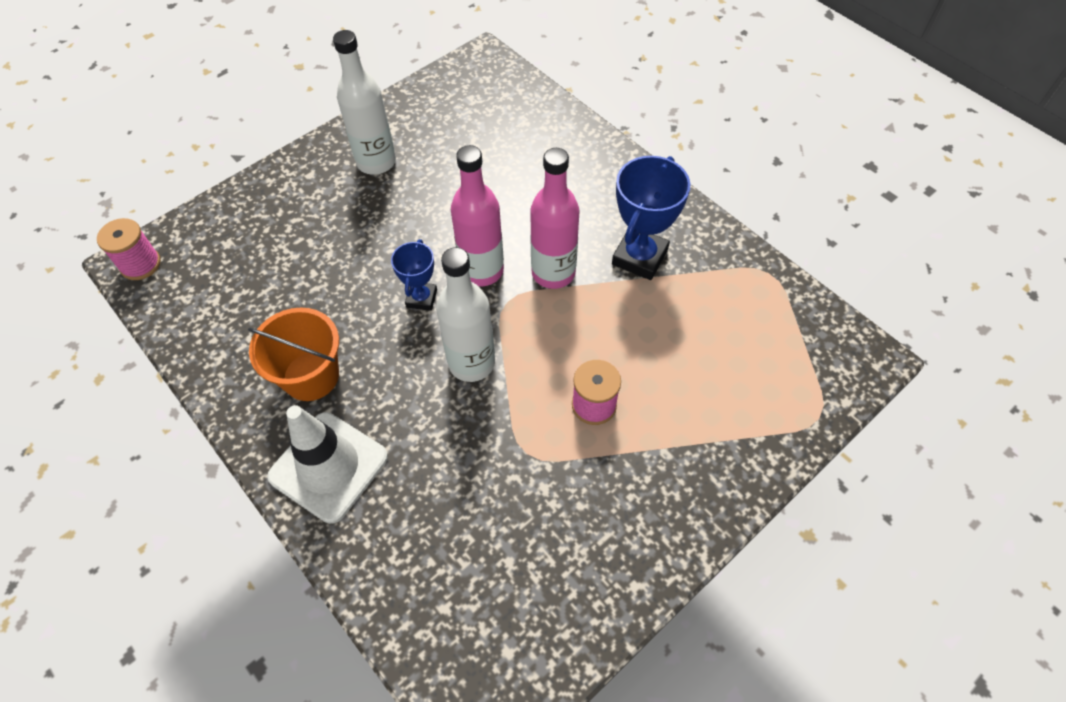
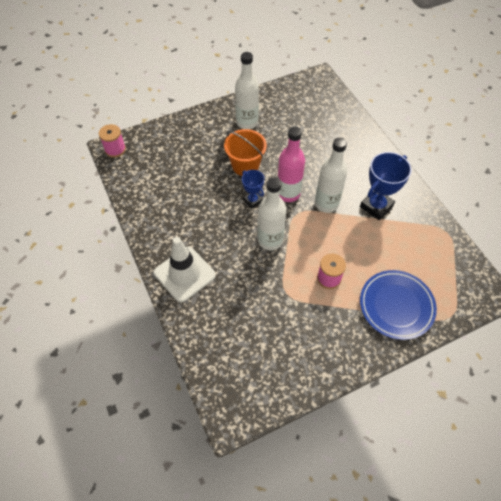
camera: 15 degrees right, 0 degrees up
(311, 376) = (186, 227): orange bucket -> orange bucket (245, 165)
(421, 298) = (252, 200): blue trophy -> blue trophy turned 60 degrees counterclockwise
(553, 273) = (326, 204): pink bottle -> white bottle
(723, 424) = (396, 306): none -> blue plate

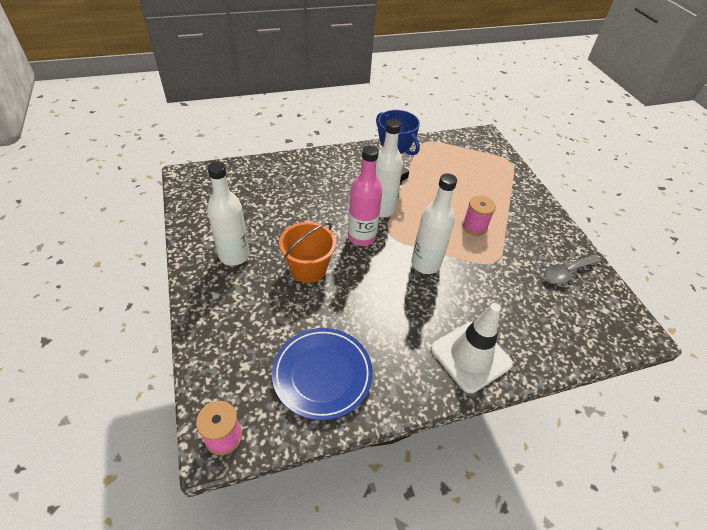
camera: 85 degrees left, 10 degrees down
(252, 200) = (366, 270): blue trophy -> none
(290, 358) = (566, 273): none -> grey spoon
(396, 306) = (502, 189): blue plate -> blue plate (322, 374)

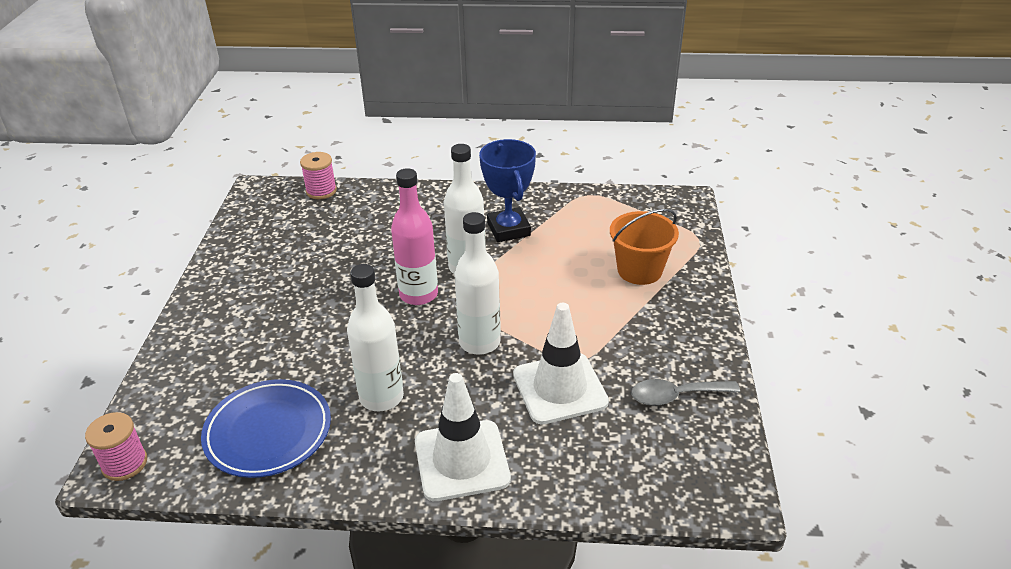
camera: 25 degrees right, 10 degrees down
(234, 255) = (254, 285): white bottle -> white bottle (381, 397)
(308, 269) = (329, 317): orange bucket -> orange bucket (639, 270)
(474, 226) = (581, 311): pink spool -> pink spool (321, 191)
(497, 285) = (560, 388): none -> white traffic cone

